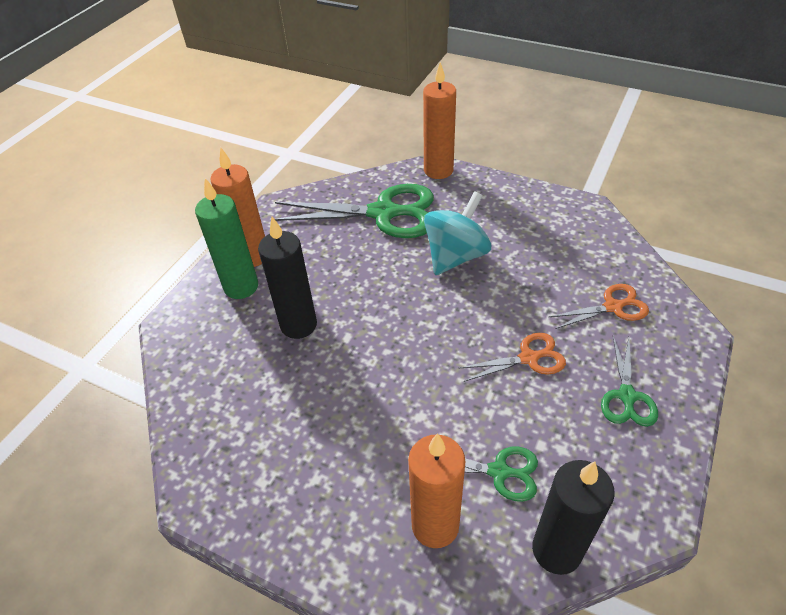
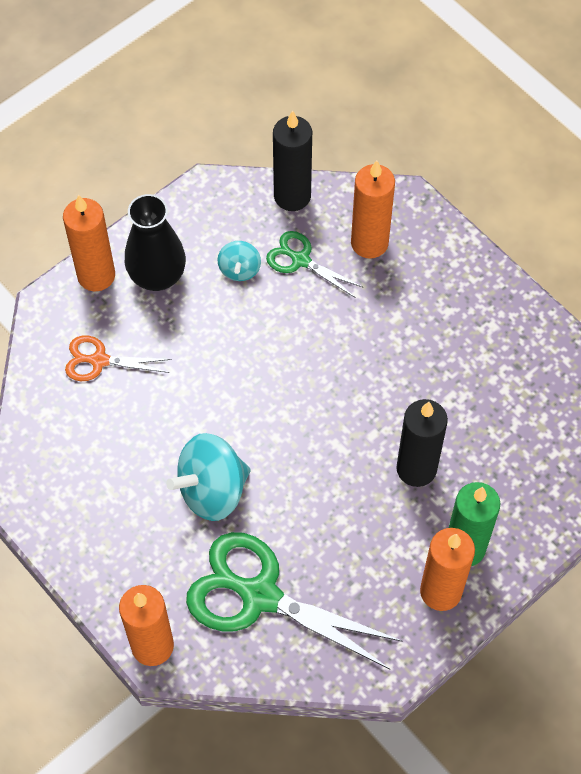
camera: 160 degrees left, 15 degrees up
(528, 358) = (215, 342): orange scissors -> none
(554, 435) = (239, 269): none -> turquoise spinning top
(626, 396) = (157, 276): green scissors -> black vase
(681, 373) = (96, 275): none -> orange candle

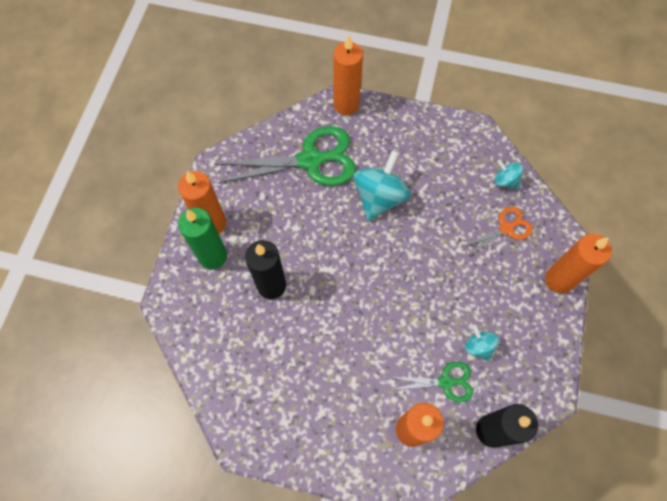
camera: 145 degrees right, 5 degrees up
(47, 412) = (505, 181): none -> turquoise spinning top
(157, 276) = (523, 305): black vase -> none

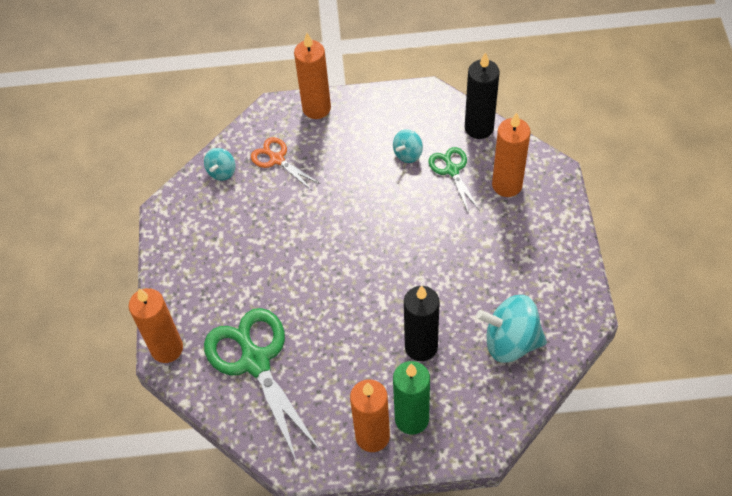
camera: 105 degrees left, 10 degrees down
(379, 197) = (280, 278): turquoise spinning top -> turquoise spinning top (510, 341)

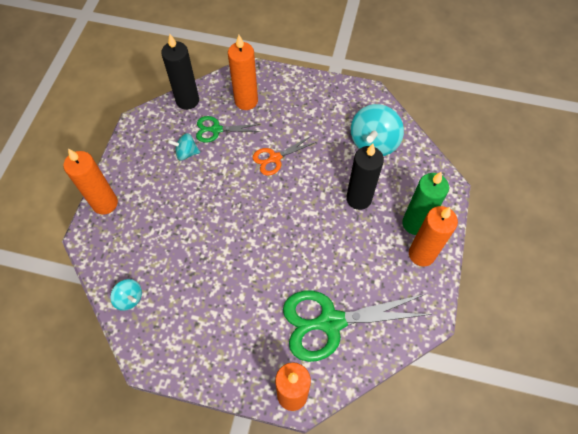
camera: 75 degrees left, 5 degrees up
(277, 159) = (140, 249): orange scissors -> orange scissors (275, 158)
(408, 154) = (186, 153): turquoise spinning top -> turquoise spinning top turned 120 degrees clockwise

